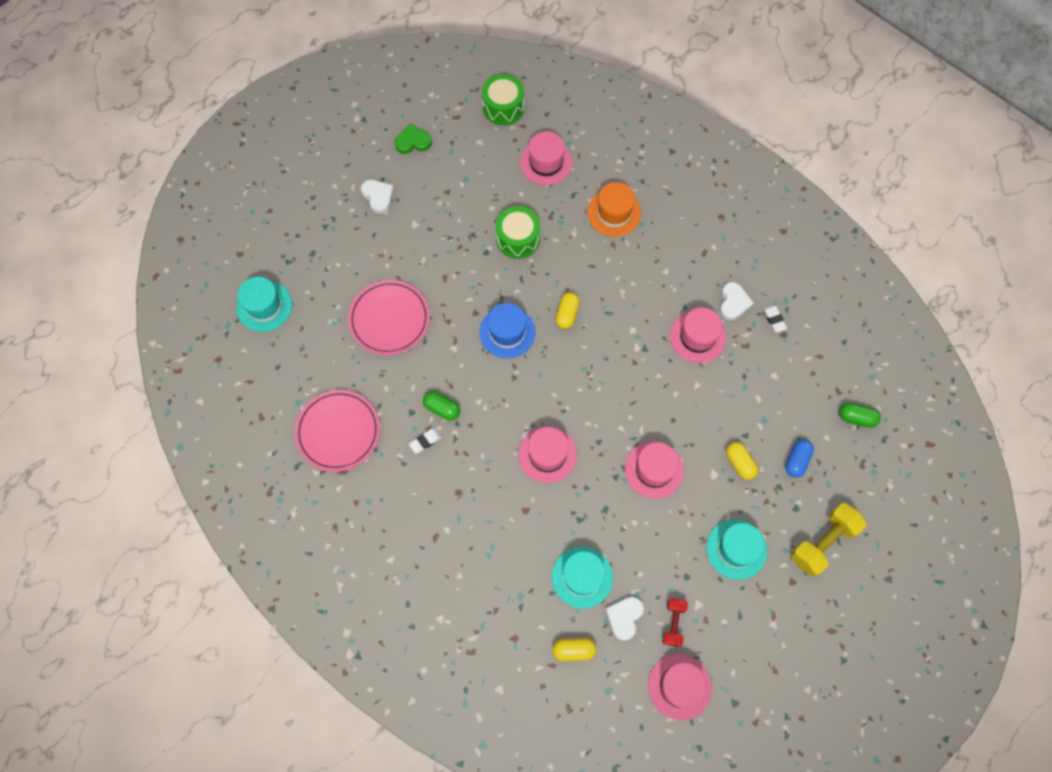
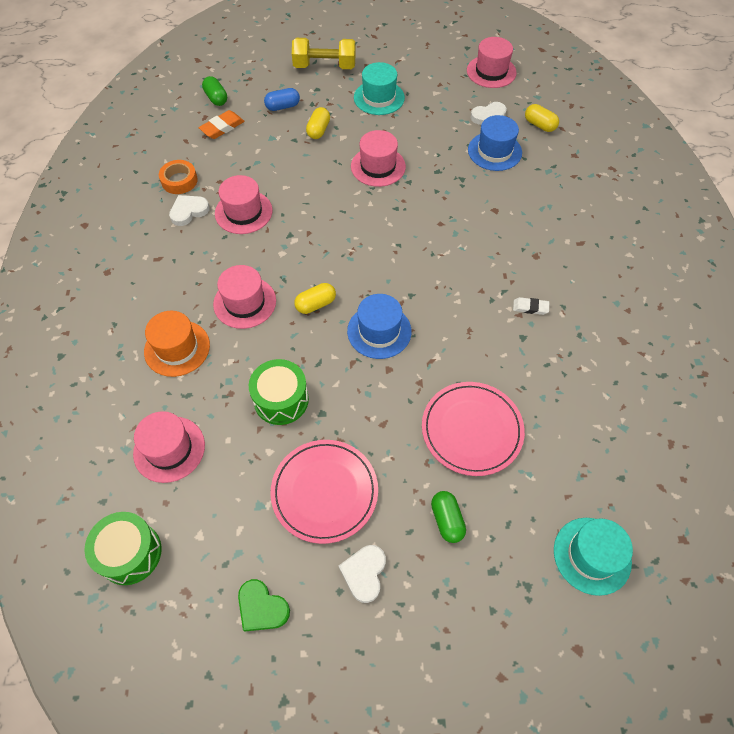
camera: 135 degrees left, 10 degrees down
(338, 431) = (602, 373): pink plate -> pink plate (324, 492)
(442, 408) = (493, 319): green capsule -> green capsule (447, 520)
(547, 454) = (442, 228): pink hat -> pink hat (245, 302)
(582, 577) = (494, 151): turquoise hat -> blue hat
(673, 623) = (461, 95): red dumbbell -> none
(774, 319) = (179, 181): white eraser -> orange tape
(812, 394) = (222, 127): none -> orange eraser

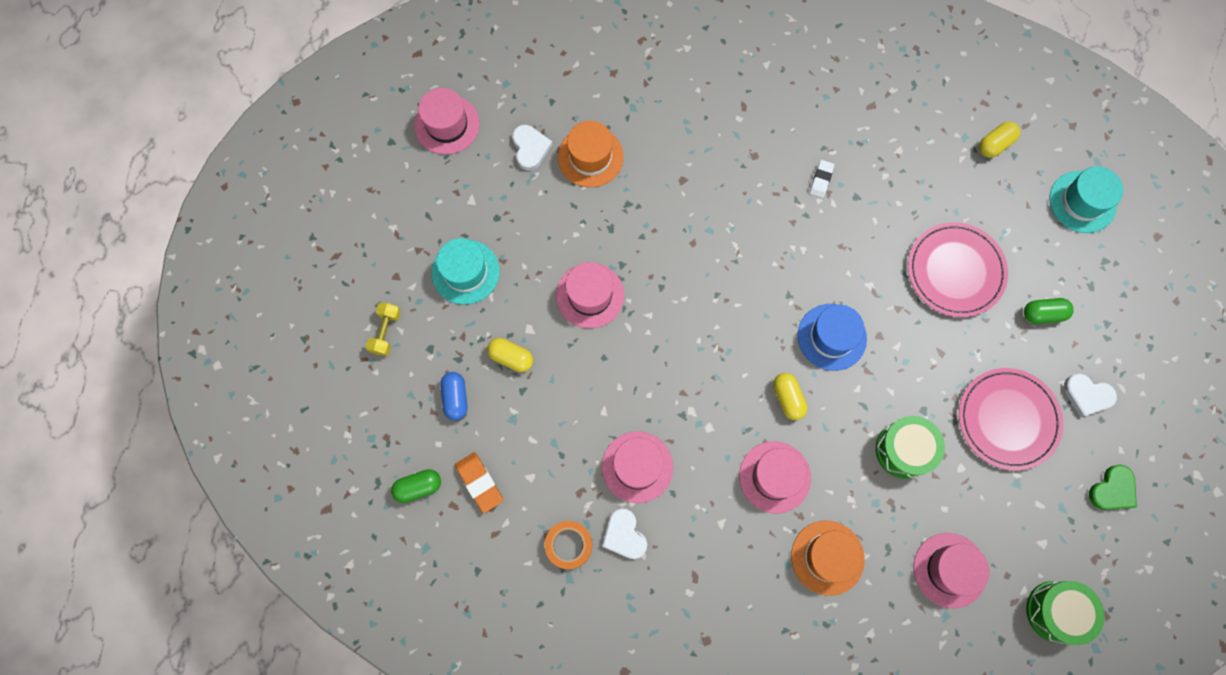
camera: 80 degrees left, 15 degrees up
(324, 66) = (386, 332): yellow dumbbell -> yellow dumbbell, size x0.58
(494, 151) = (590, 157): blue hat -> orange hat
(539, 125) = (556, 95): yellow capsule -> yellow capsule (995, 144)

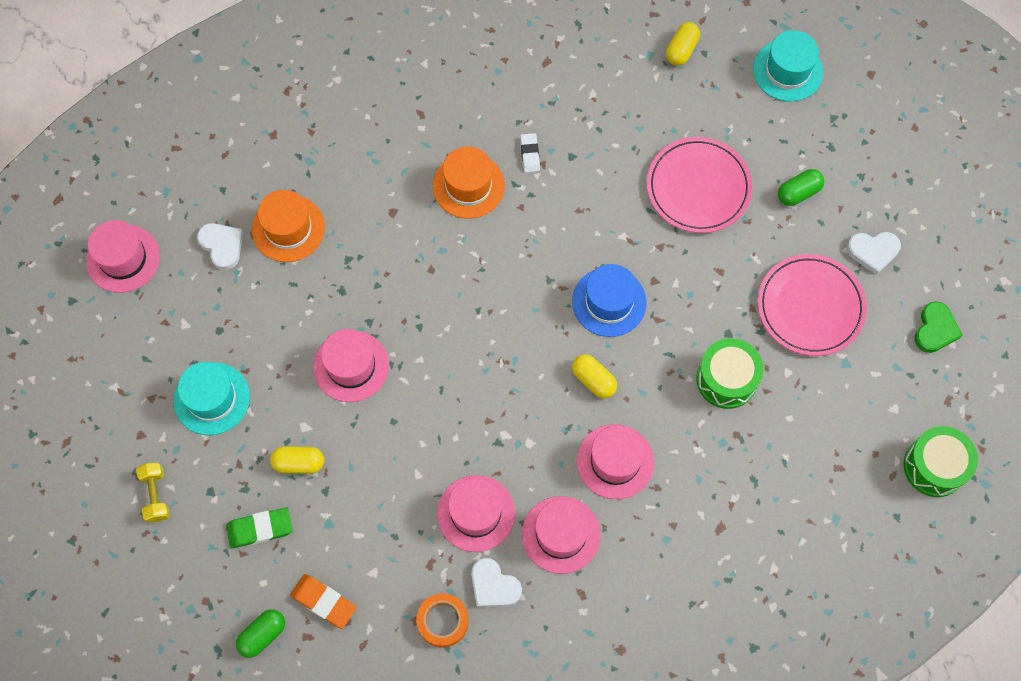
camera: 25 degrees left, 5 degrees down
(455, 398) = (260, 529): blue capsule -> green eraser
(827, 557) = (700, 515): orange hat -> orange hat (468, 185)
(950, 570) = (820, 473): pink hat -> pink hat (561, 534)

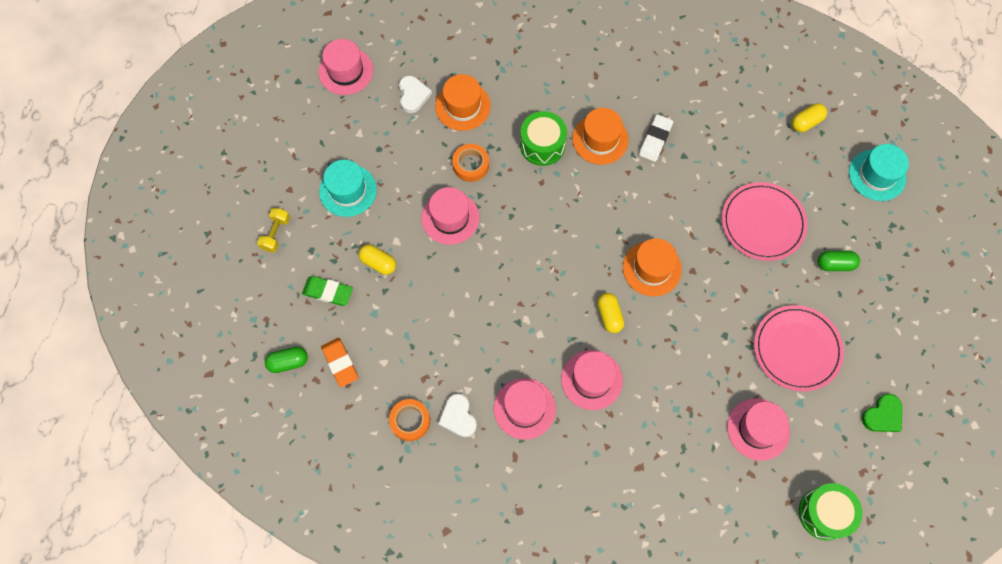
camera: 30 degrees right, 0 degrees up
(338, 292) = (470, 165): none -> orange tape
(476, 513) = (475, 361): pink hat -> pink hat (758, 429)
(530, 154) = (655, 140): white eraser -> white eraser, size x1.51
(609, 302) = (652, 268): blue hat -> orange hat
(726, 379) = (705, 366): green drum -> green drum (542, 145)
(873, 251) = (867, 335): white heart -> none

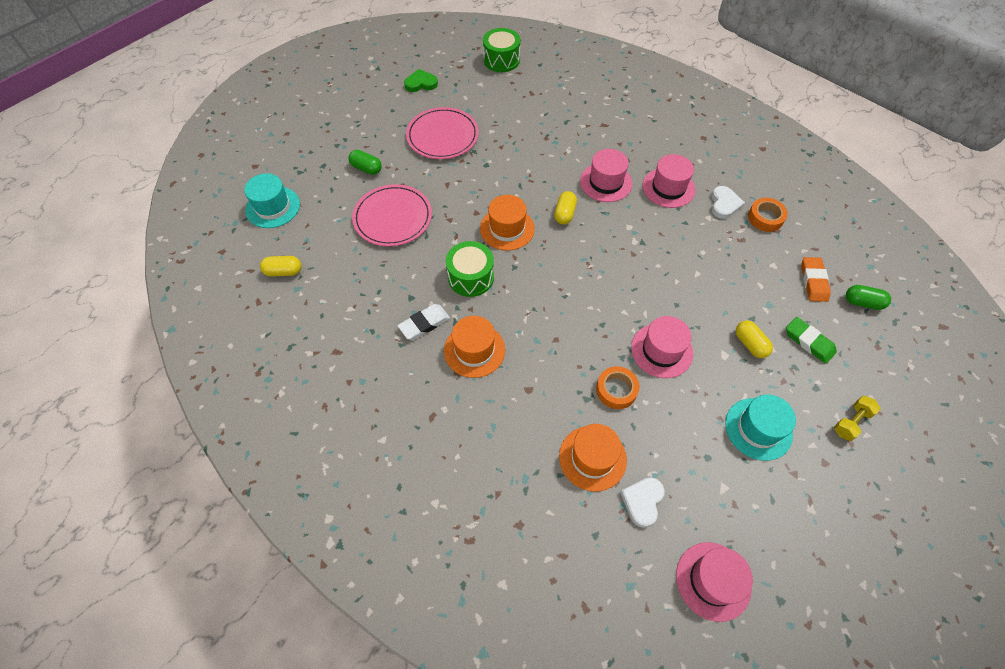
camera: 150 degrees left, 10 degrees down
(542, 145) = (533, 373): green drum -> green drum (471, 277)
(758, 429) = (507, 110): pink hat -> none

